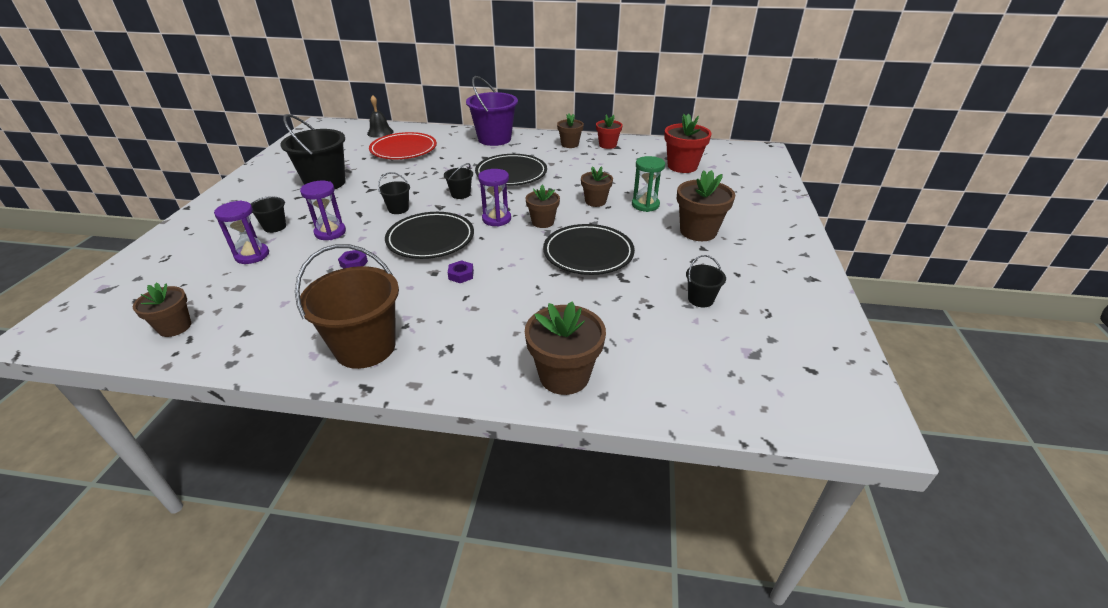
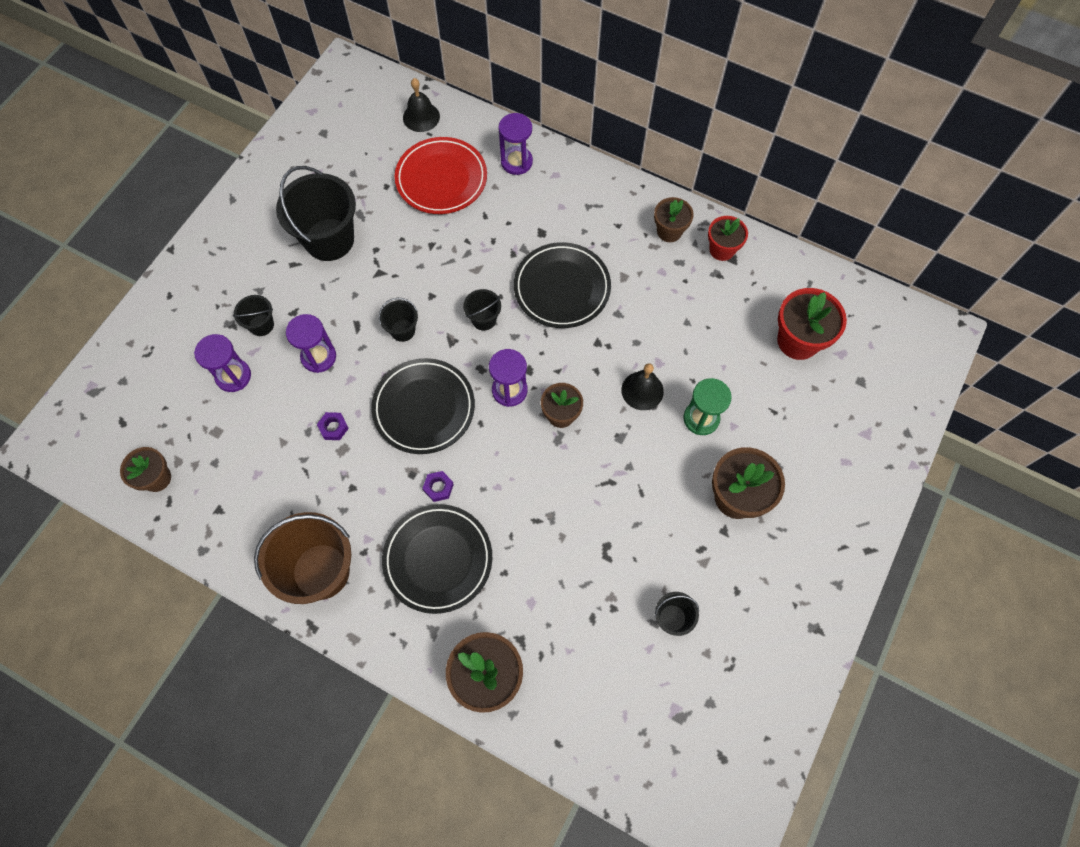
camera: 20 degrees right, 30 degrees up
(454, 137) = (516, 162): none -> purple hourglass
(494, 139) = (570, 184): purple bucket -> none
(588, 253) = (588, 496): black plate -> black plate (438, 559)
(595, 201) = (642, 390): brown flower pot -> black bell

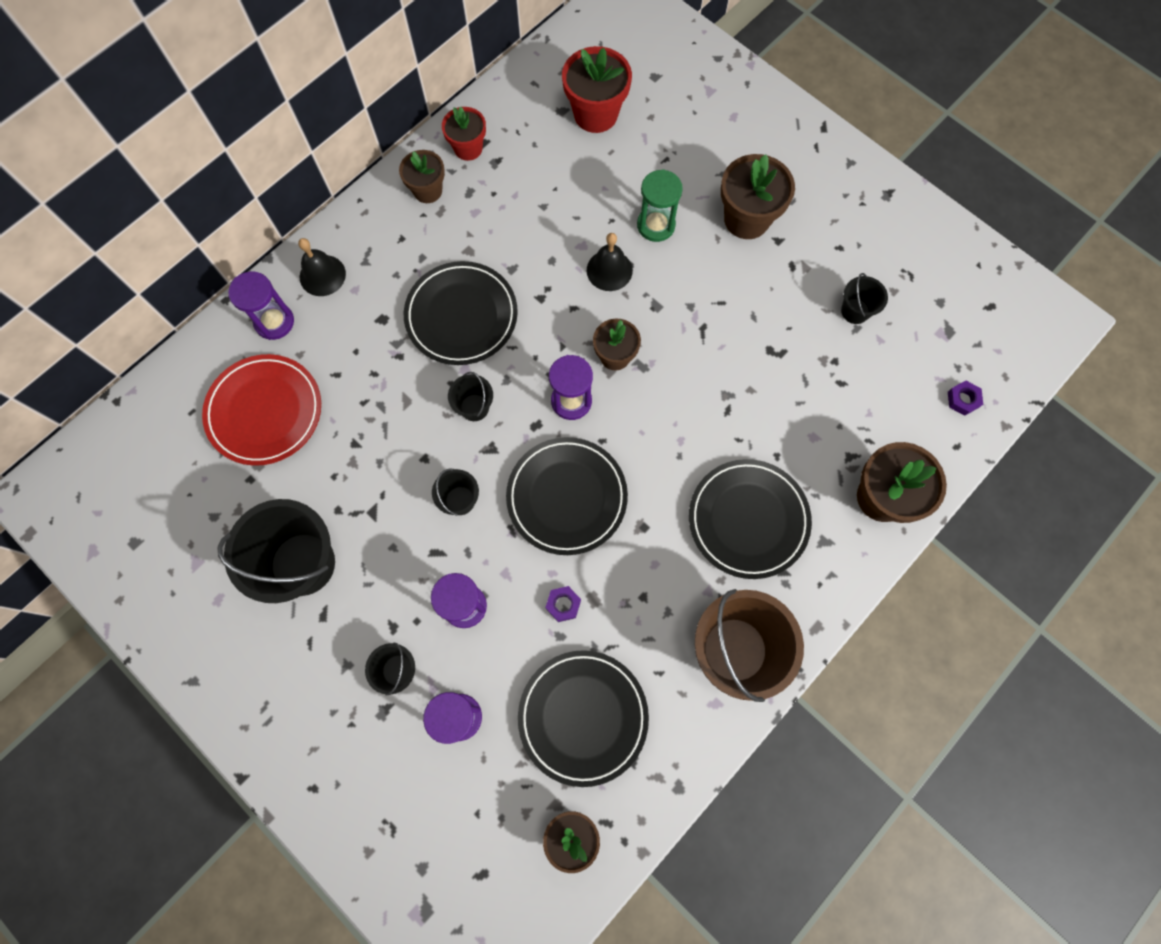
camera: 75 degrees left, 5 degrees up
(247, 464) = (583, 717): none -> black plate
(421, 117) = (161, 416): black bell -> black bell (322, 275)
(438, 487) = (666, 502): purple nut -> purple nut (962, 399)

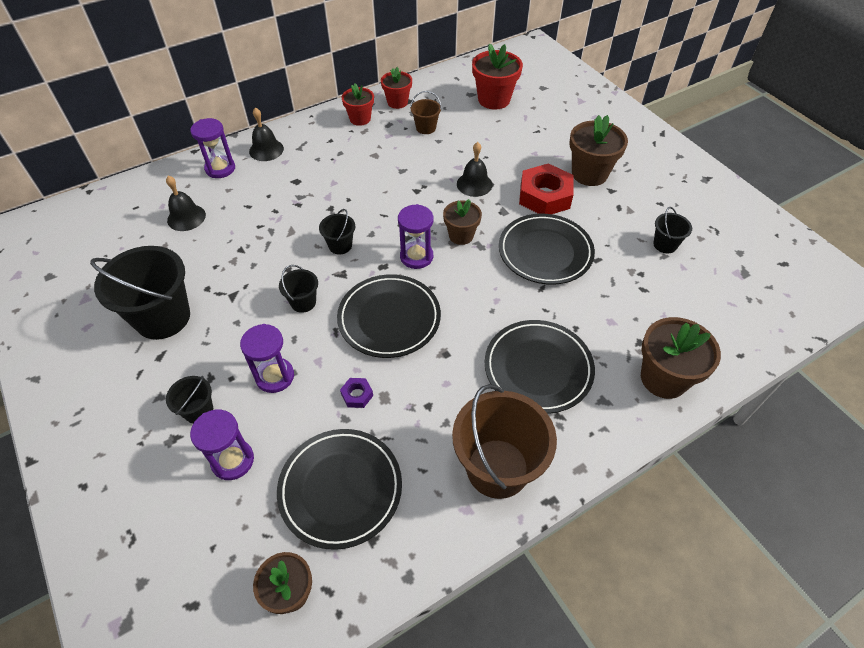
camera: 15 degrees right, 20 degrees down
(265, 412) = (186, 217): red plate -> black bell
(428, 191) = (360, 119): brown flower pot -> red flower pot
(461, 316) = (354, 190): black plate -> black plate (545, 252)
(520, 187) = (426, 128): none -> brown bucket
(656, 225) = (518, 165): green hourglass -> none
(700, 269) = (545, 196): none -> red nut
(962, 399) = (750, 322): purple nut -> none

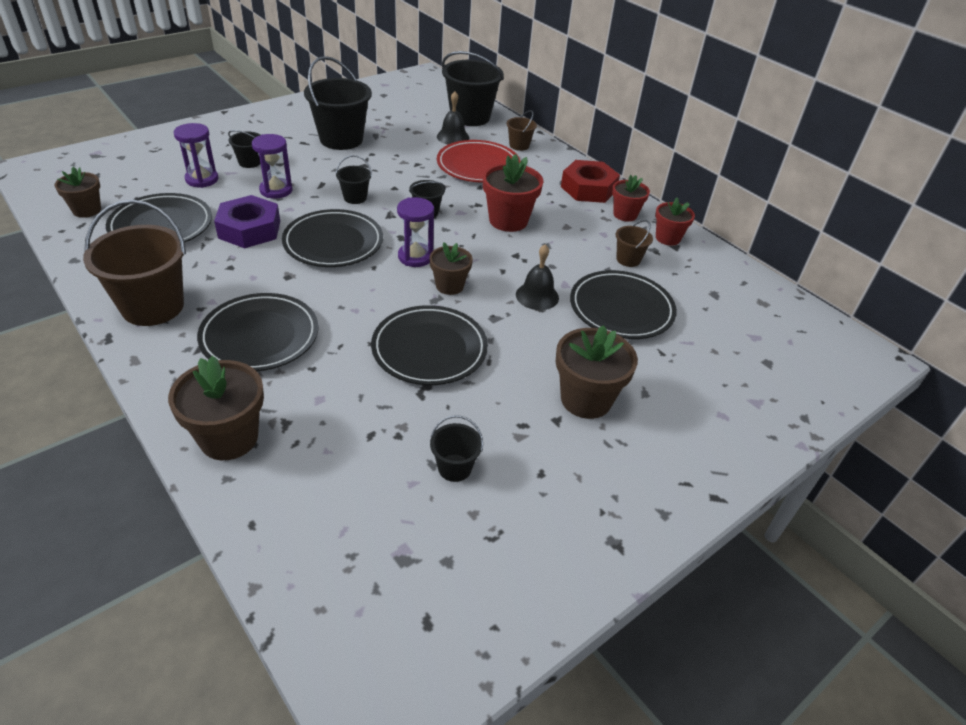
camera: 80 degrees right, 10 degrees down
(142, 200) = (470, 117): none -> black bucket
(220, 168) = (519, 145): purple hourglass -> brown bucket
(256, 202) = (478, 166): none -> red plate
(266, 150) = (553, 165): black bell -> none
(357, 395) = (249, 229): purple nut -> purple nut, size x2.28
(489, 142) = (621, 309): none -> black plate
(494, 99) = (713, 314): red flower pot -> red flower pot (508, 220)
(545, 196) = (529, 353): red nut -> red nut (588, 188)

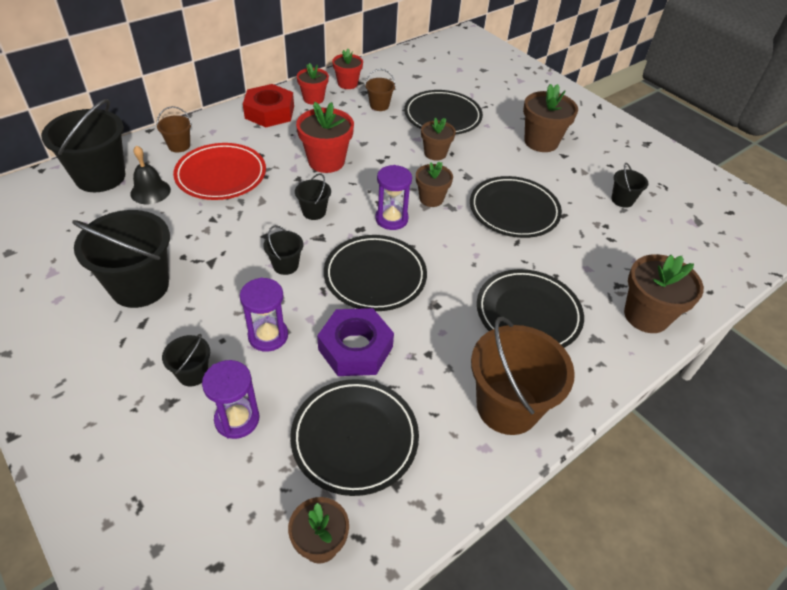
camera: 90 degrees left, 5 degrees up
(537, 296) = (435, 153): black bell -> brown flower pot

